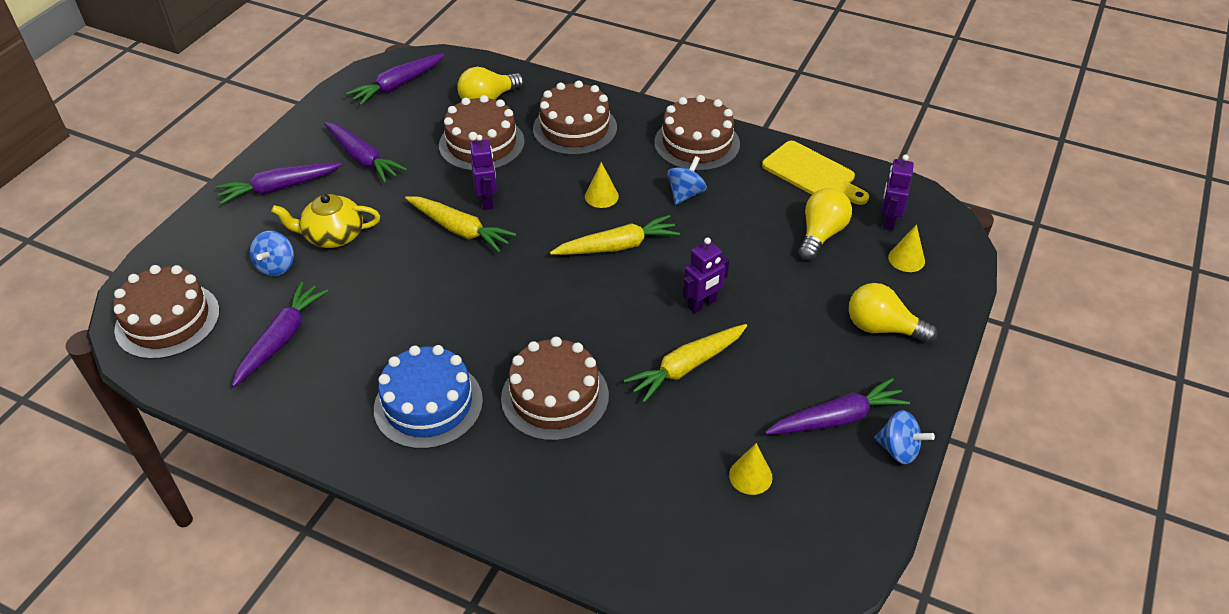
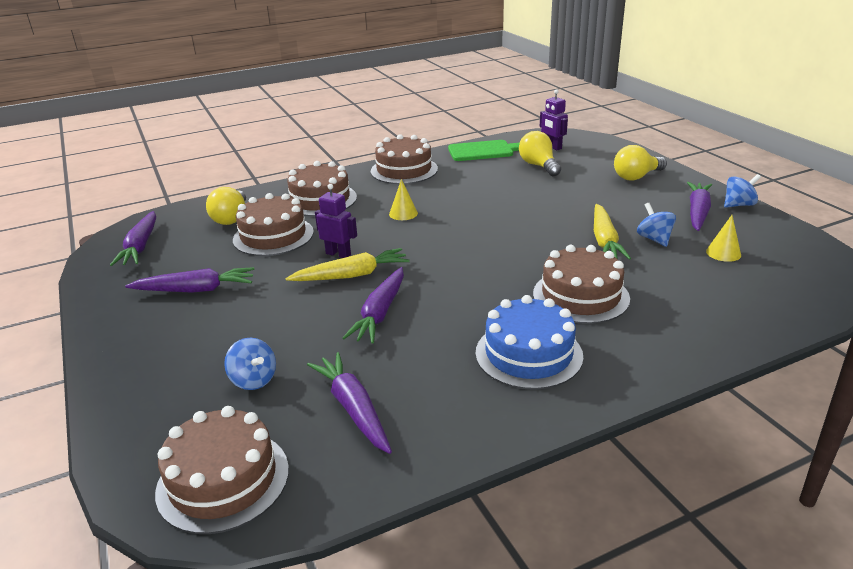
camera: 50 degrees left, 15 degrees down
(279, 188) = (153, 344): purple carrot -> purple carrot (380, 313)
(333, 235) = (264, 335): yellow teapot -> none
(617, 246) = (460, 225): yellow carrot -> none
(685, 194) = (444, 188): blue spinning top -> blue spinning top (654, 239)
(702, 304) = (553, 217): purple robot -> none
(812, 173) = (484, 151): yellow cutting board -> green cutting board
(906, 259) = (589, 153): yellow cone -> none

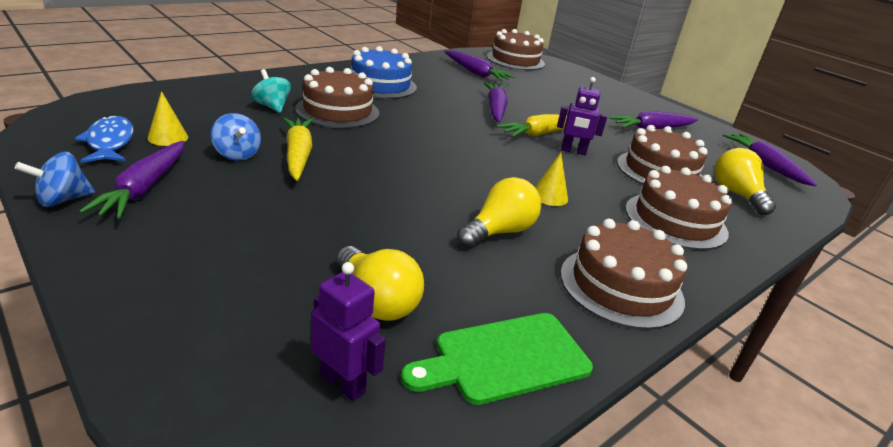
camera: 160 degrees right, 0 degrees up
(253, 380) = (542, 85): blue spinning top -> none
(636, 177) = (189, 267): yellow light bulb -> yellow light bulb (499, 232)
(655, 298) = (272, 107): none -> turquoise spinning top
(763, 246) = (110, 142): none -> blue fish

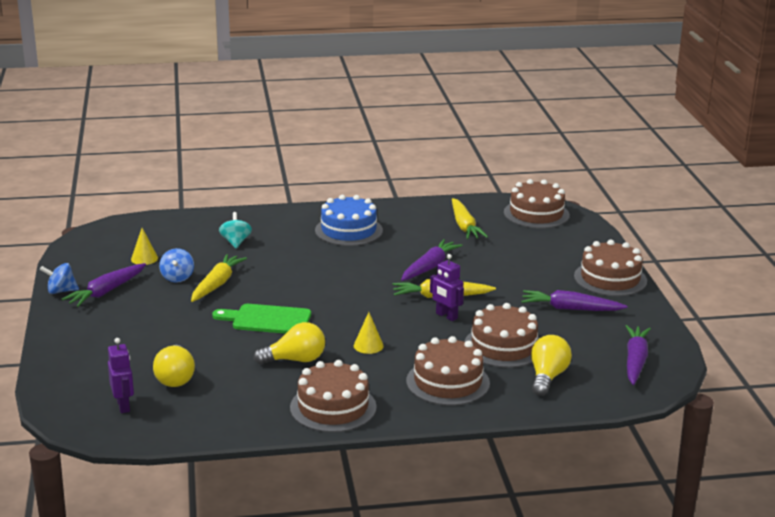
camera: 35 degrees right, 5 degrees down
(110, 142) = (108, 257): blue fish -> none
(337, 111) = (283, 252): brown cake -> brown cake (610, 278)
(475, 73) = (464, 226): purple carrot -> yellow carrot
(505, 358) = (212, 419): green cutting board -> green cutting board (267, 320)

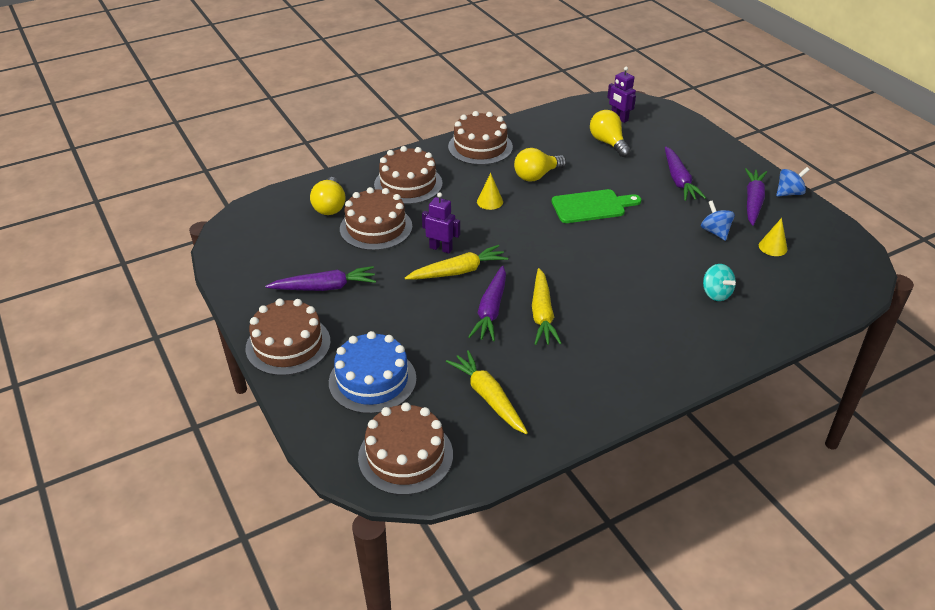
camera: 160 degrees right, 15 degrees up
(217, 284) = (672, 233): yellow carrot -> yellow carrot (542, 314)
(348, 230) = (617, 348): blue cake -> blue cake (372, 380)
(635, 361) = (256, 239): purple carrot -> purple carrot (679, 180)

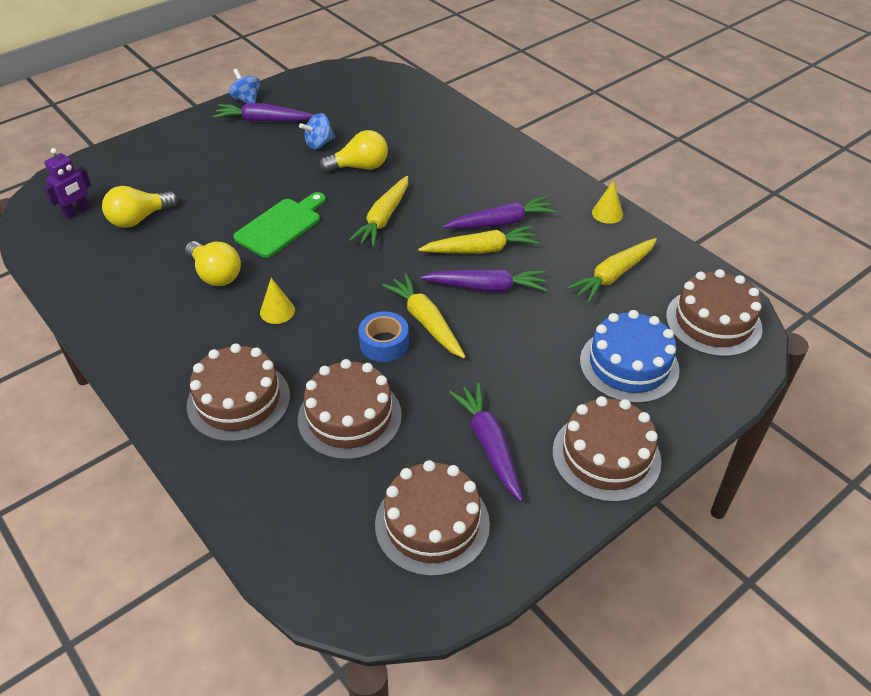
camera: 100 degrees left, 5 degrees up
(330, 206) = (303, 483): yellow light bulb -> yellow light bulb (360, 167)
(441, 248) = (384, 343): purple robot -> blue tape
(480, 147) = (139, 336): brown cake -> brown cake (432, 524)
(592, 206) = (281, 226): green cutting board -> green cutting board turned 60 degrees clockwise
(595, 261) = (383, 218): none -> yellow carrot
(679, 180) = (225, 165): purple carrot -> purple carrot (501, 223)
(716, 294) = (417, 145): turquoise spinning top -> none
(773, 247) = (339, 112): yellow cone -> yellow cone (607, 213)

